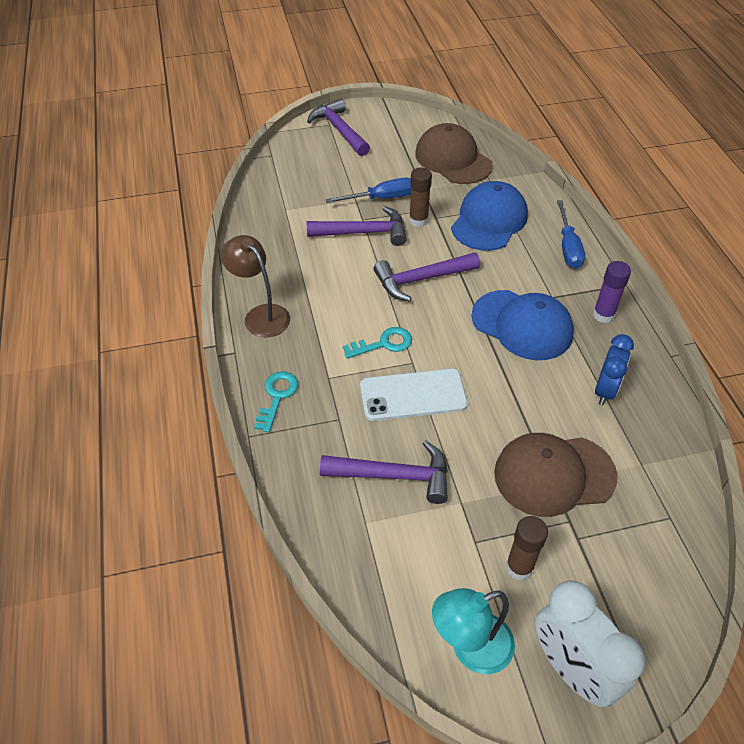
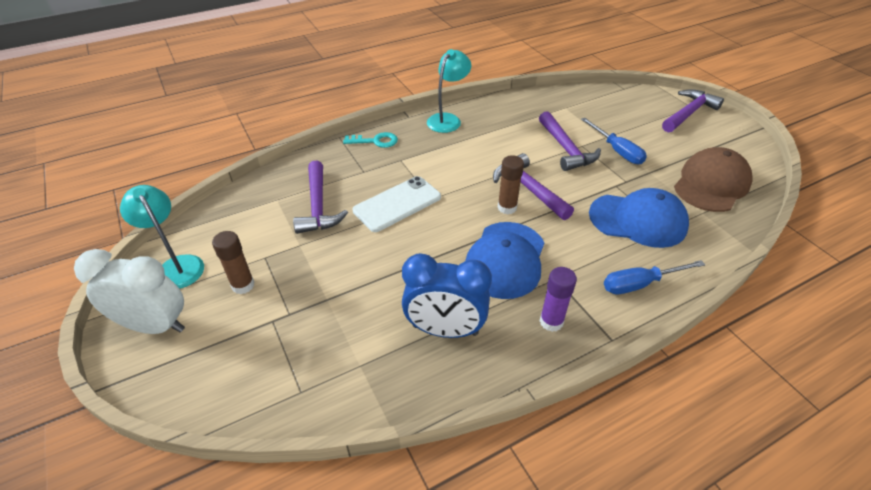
camera: 75 degrees right, 5 degrees down
(261, 315) = (447, 119): brown lamp -> turquoise lamp
(384, 344) = (445, 180): turquoise key -> none
(413, 395) = (397, 204): white phone -> white phone turned 75 degrees clockwise
(418, 220) = (604, 176): brown glue stick -> brown glue stick (507, 207)
(554, 475) = (335, 299): brown cap -> none
(572, 669) = (154, 326): white clock -> white clock turned 60 degrees clockwise
(605, 390) = (445, 330): blue clock -> blue clock, size x1.52

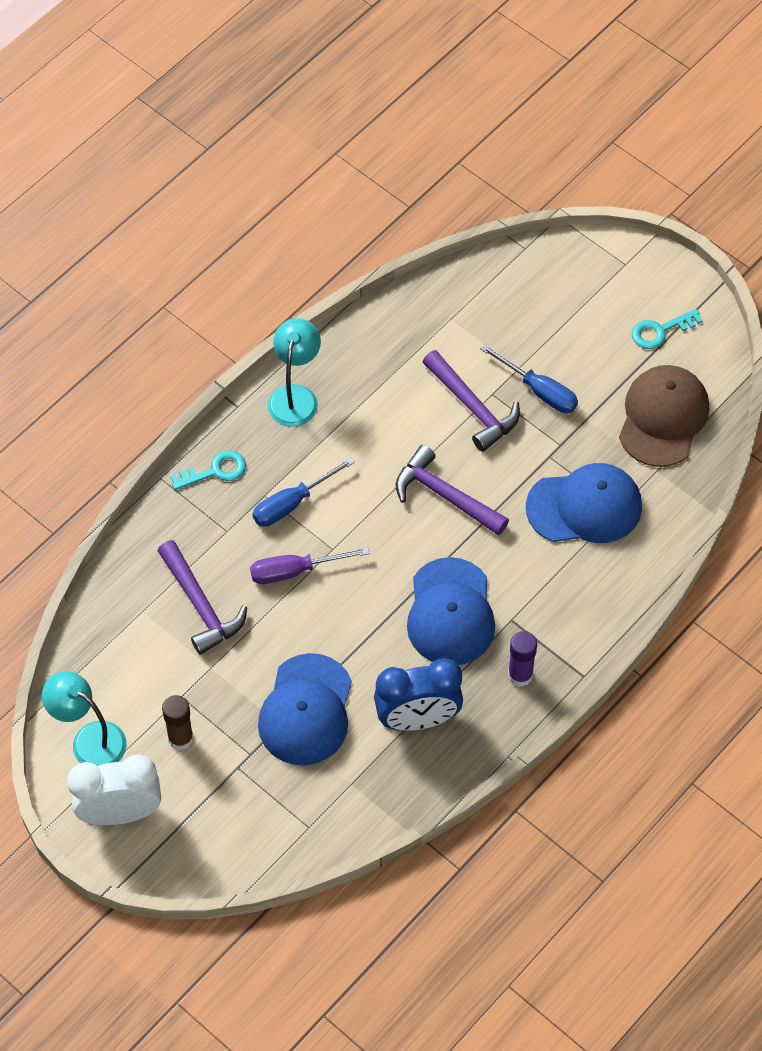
camera: 20 degrees left, 15 degrees up
(354, 295) = (306, 710): none -> blue cap
(397, 204) = (295, 571): white phone -> purple screwdriver
(507, 207) = (428, 535): brown glue stick -> none
(640, 284) = (600, 599): blue screwdriver -> blue screwdriver (292, 503)
(688, 113) = (622, 281): purple hammer -> none
(713, 140) = (660, 331): none -> turquoise key

